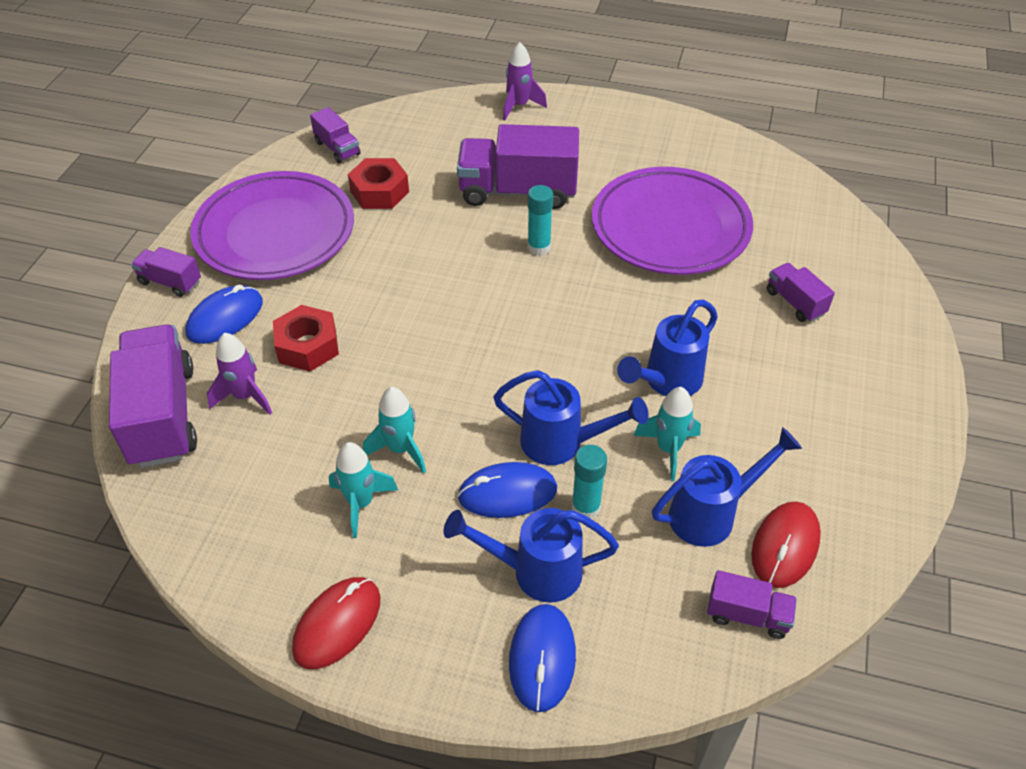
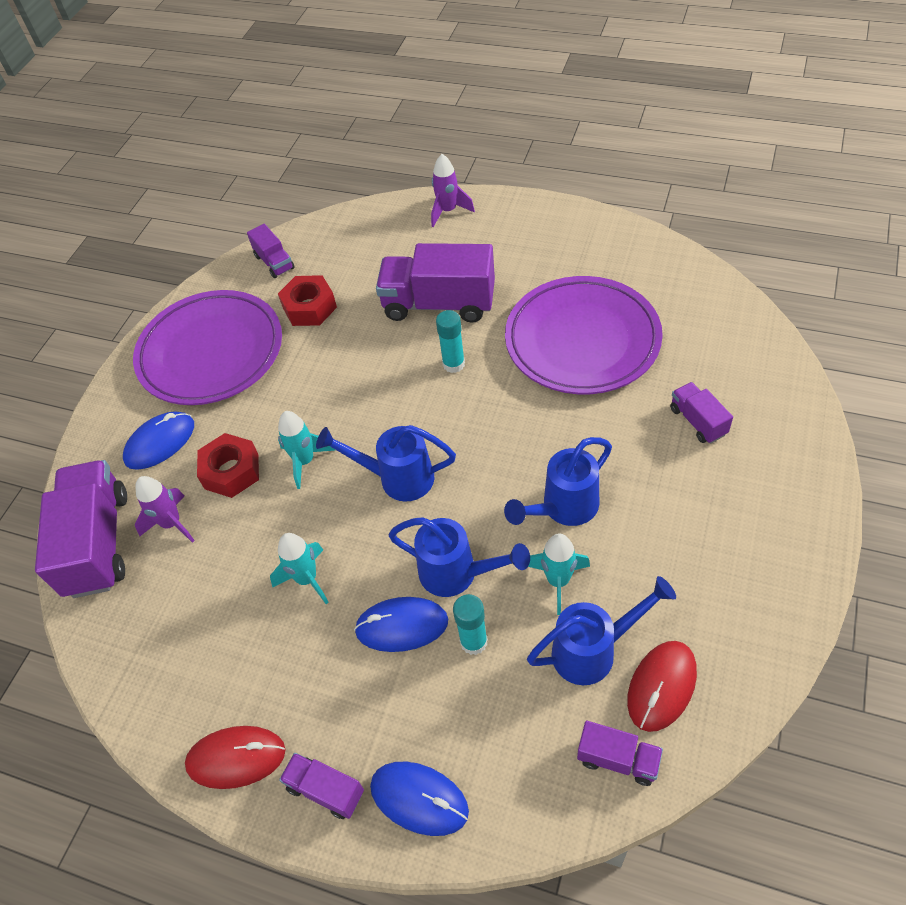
camera: 10 degrees right, 5 degrees up
(170, 282) = (114, 406): purple truck -> purple truck (326, 790)
(337, 624) = (236, 758): red mouse -> red mouse turned 45 degrees clockwise
(361, 503) = (267, 635): turquoise rocket -> turquoise rocket (305, 461)
(534, 571) = (420, 708): blue watering can -> blue watering can (396, 478)
(542, 658) = (419, 799): blue mouse -> blue mouse turned 75 degrees counterclockwise

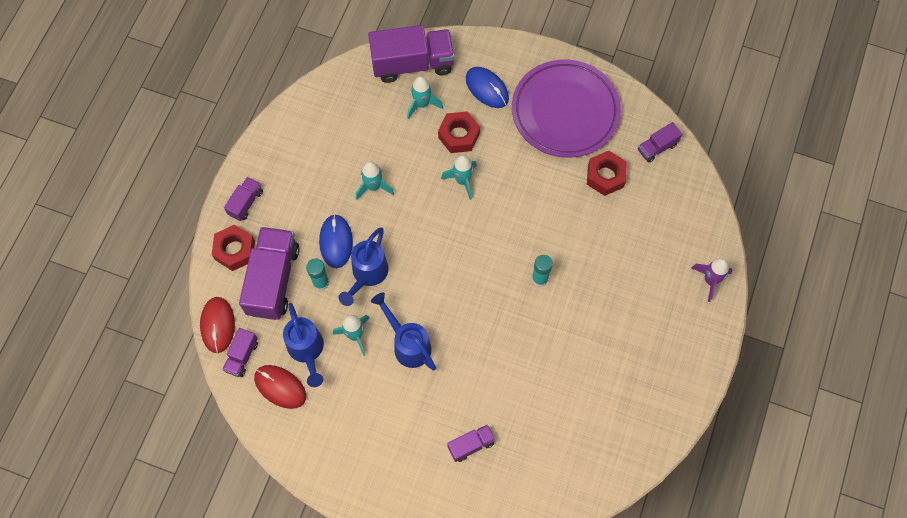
camera: 85 degrees right, 15 degrees up
(172, 523) = (422, 104): purple rocket -> turquoise rocket
(236, 758) = (269, 156): red mouse -> red mouse (217, 325)
(396, 478) = (443, 239): blue watering can -> none
(419, 799) = (235, 250): blue mouse -> red nut
(439, 304) = (602, 270): purple truck -> purple truck (273, 280)
(582, 340) = (555, 373): purple plate -> none

